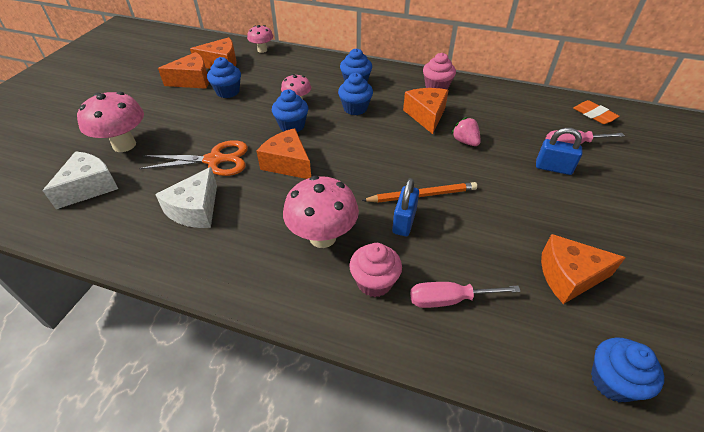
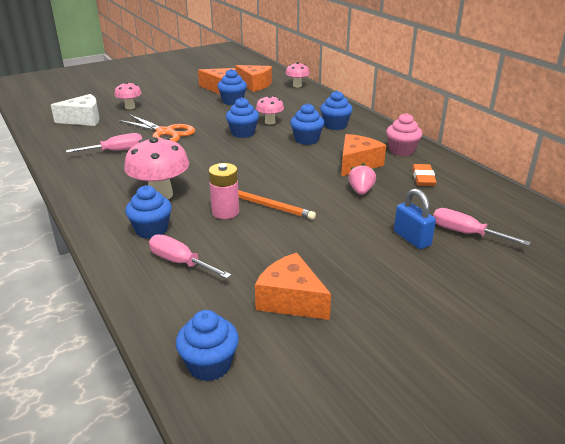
camera: 40 degrees right, 15 degrees down
(124, 145) = (130, 107): pink mushroom -> pink mushroom, size x0.57
(195, 210) = (116, 151): white cheese -> pink screwdriver
(288, 163) = (205, 151): orange cheese -> none
(374, 282) = (151, 230): pink cupcake -> blue cupcake
(404, 222) = (225, 212): blue padlock -> pink battery
(594, 115) = (537, 225): orange eraser -> orange eraser (423, 178)

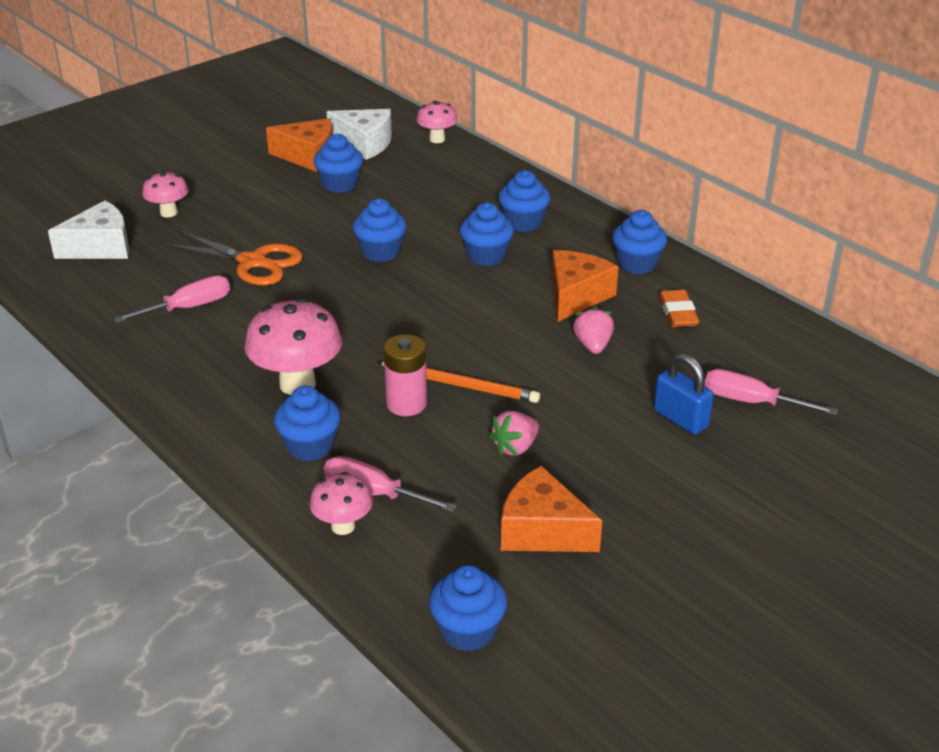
camera: 10 degrees left, 5 degrees up
(255, 85) = (364, 144): orange cheese -> white cheese
(270, 122) = (416, 224): pink mushroom -> pink mushroom (343, 526)
(289, 244) = (515, 447): none -> pink strawberry
(402, 150) = (637, 264): pink cupcake -> blue cupcake

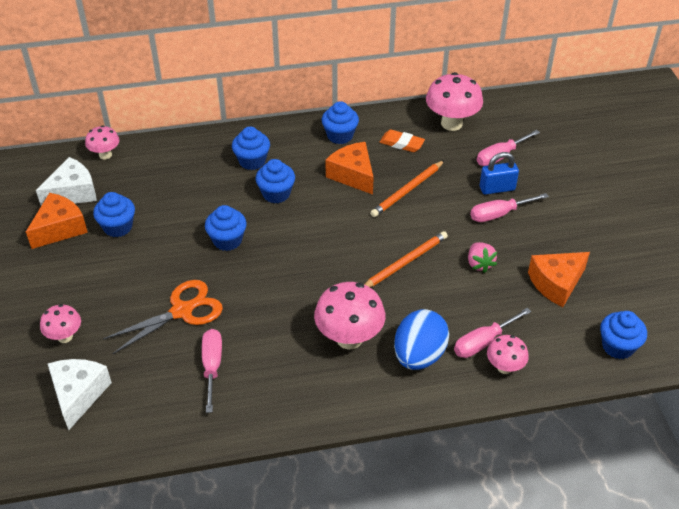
camera: 60 degrees left, 10 degrees up
(310, 446) = (419, 355): blue cupcake -> blue egg
(406, 404) = (407, 294): pink battery -> none
(593, 345) = (407, 191): pink strawberry -> orange pencil
(630, 436) = (499, 214): none -> pink screwdriver
(768, 339) = (451, 123): none -> pink mushroom

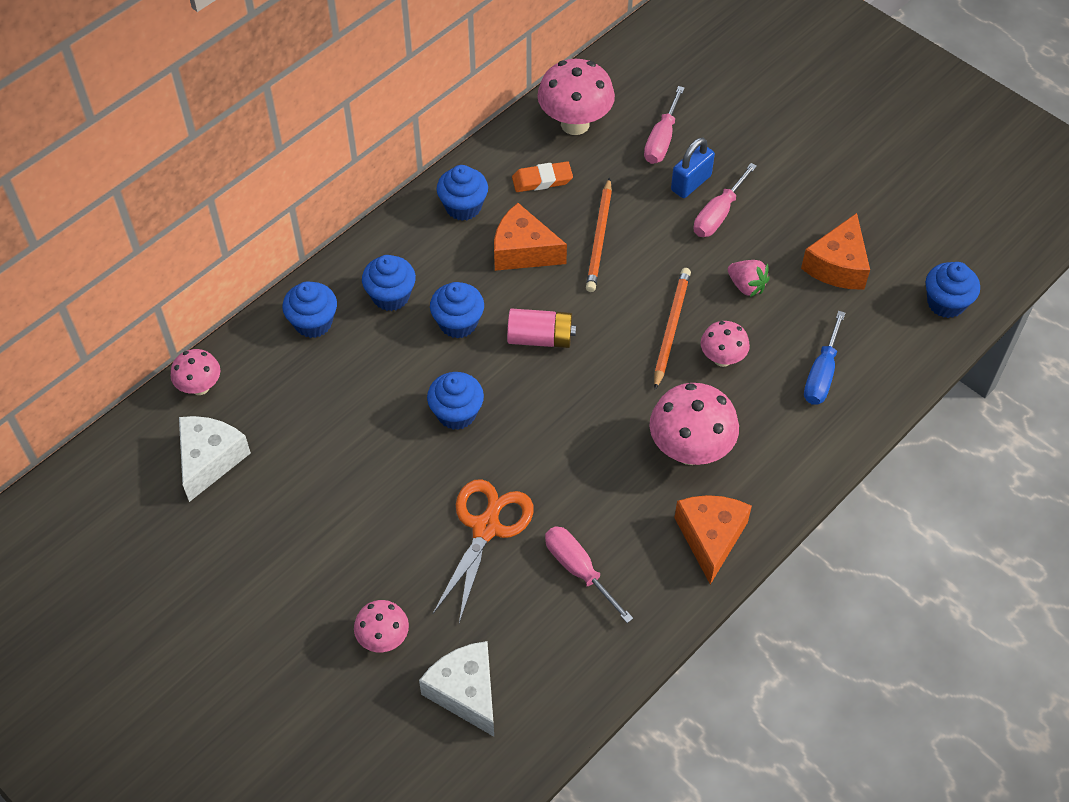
camera: 35 degrees left, 10 degrees up
(60, 228) = (241, 514): orange cheese -> orange cheese (710, 538)
(118, 227) = (311, 471): blue cupcake -> blue cupcake (313, 323)
(317, 226) = (540, 338): none -> pink battery
(419, 355) = (773, 427): blue egg -> none
(483, 342) = (821, 374): pink screwdriver -> blue screwdriver
(504, 367) = (863, 389): pink mushroom -> pink mushroom (722, 359)

